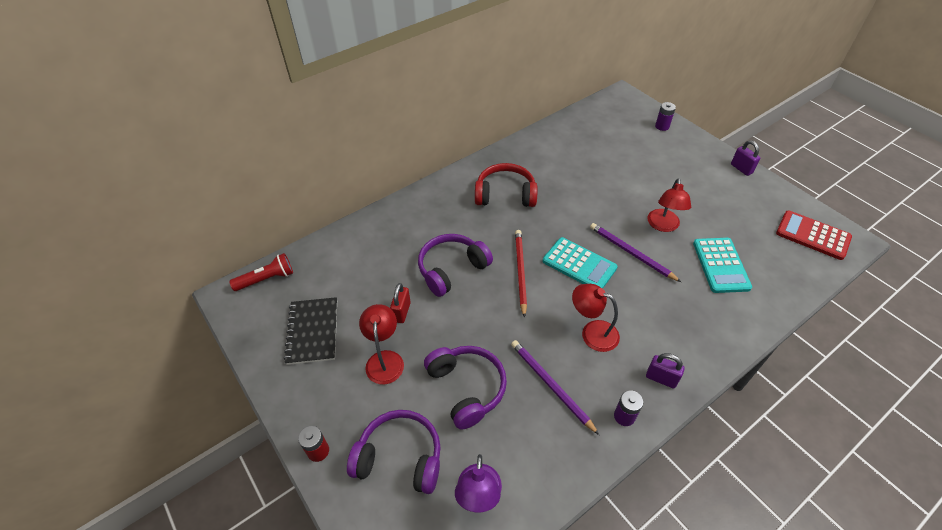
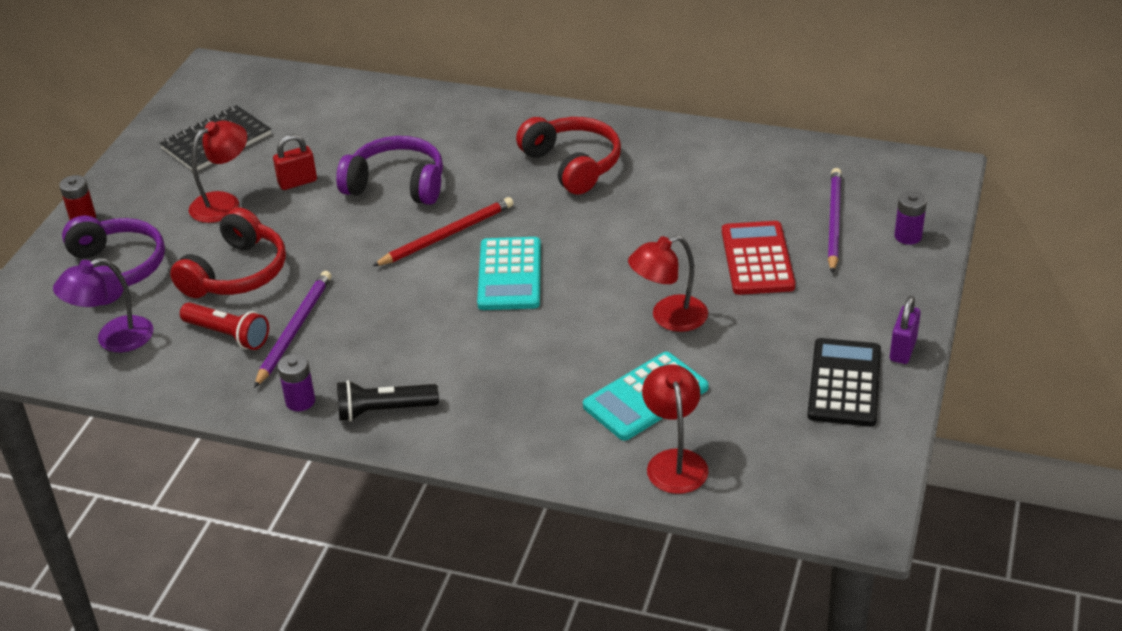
camera: 55 degrees right, 10 degrees down
(267, 279) = (255, 78): red flashlight -> red flashlight (228, 335)
(466, 388) = (236, 273): purple headphones -> red headphones
(592, 332) = (404, 329): red lamp -> red lamp (674, 461)
(631, 253) = (580, 309): purple pencil -> purple pencil (834, 221)
(661, 378) = (384, 410): purple padlock -> black flashlight
(753, 197) = (844, 383): none -> black calculator
(812, 235) = (822, 471): red calculator -> red calculator (757, 259)

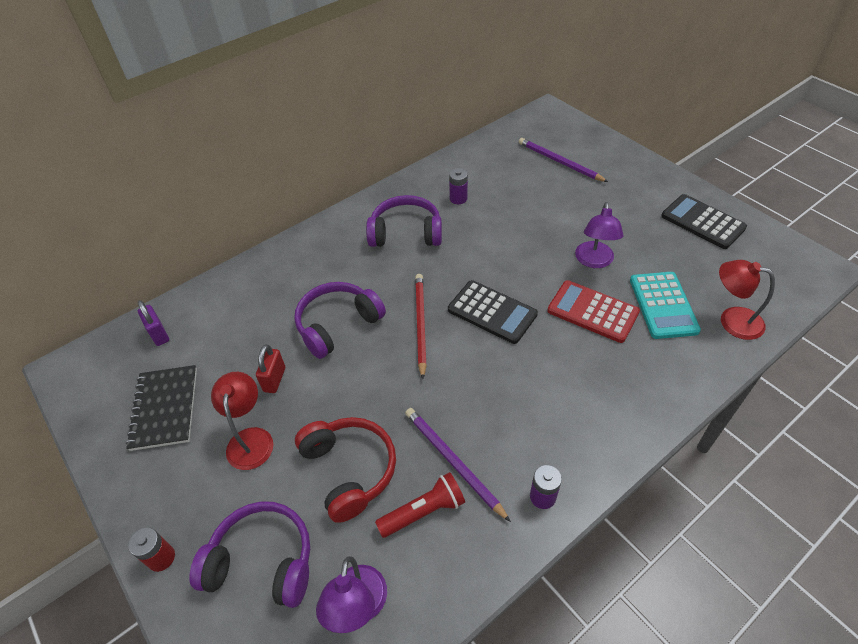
camera: 55 degrees left, 10 degrees up
(384, 410) = (589, 447): black flashlight -> none
(510, 275) = (492, 312): turquoise calculator -> black calculator
(572, 165) = (406, 233): red headphones -> purple headphones
(669, 318) = (594, 261): red lamp -> purple lamp
(757, 259) = (568, 203): red calculator -> red calculator (592, 312)
(903, 350) = (688, 189): purple padlock -> purple padlock (159, 334)
(908, 236) = (594, 145): purple battery -> purple battery (458, 198)

